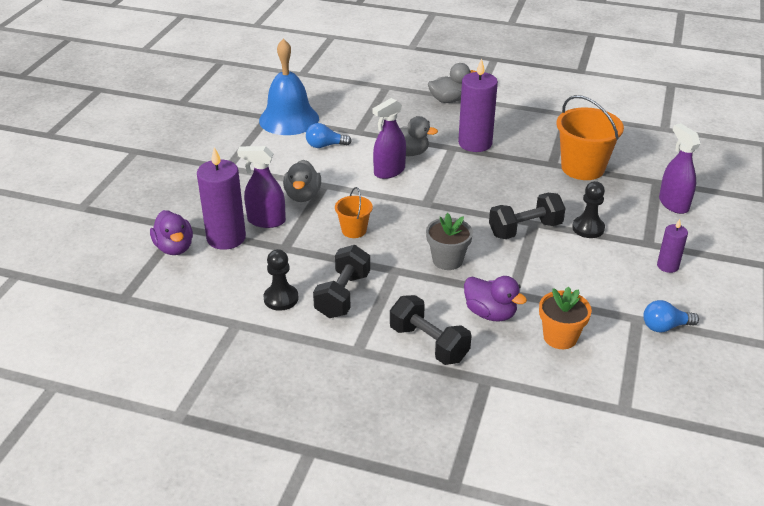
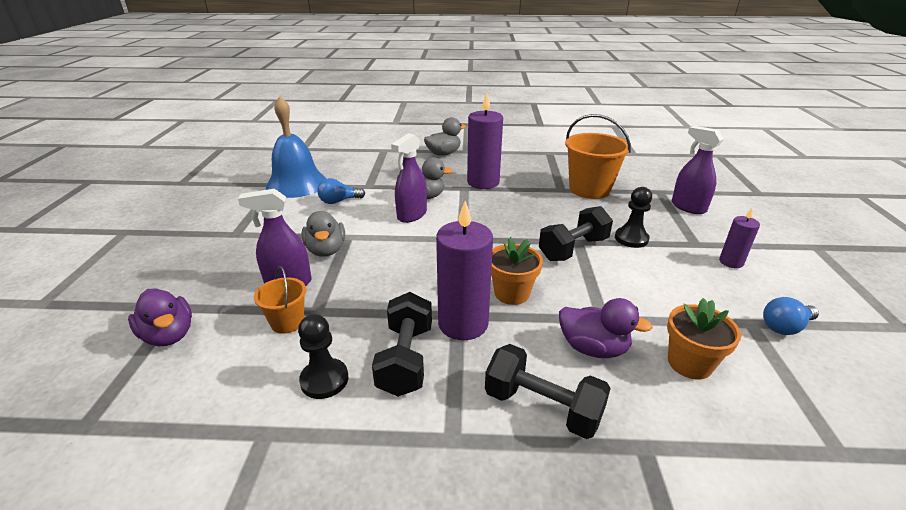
camera: 15 degrees left, 5 degrees down
(226, 238) = (239, 311): purple candle -> purple candle (463, 323)
(354, 230) = (394, 277): orange bucket -> orange bucket (287, 322)
(447, 260) = (512, 293): grey flower pot -> orange flower pot

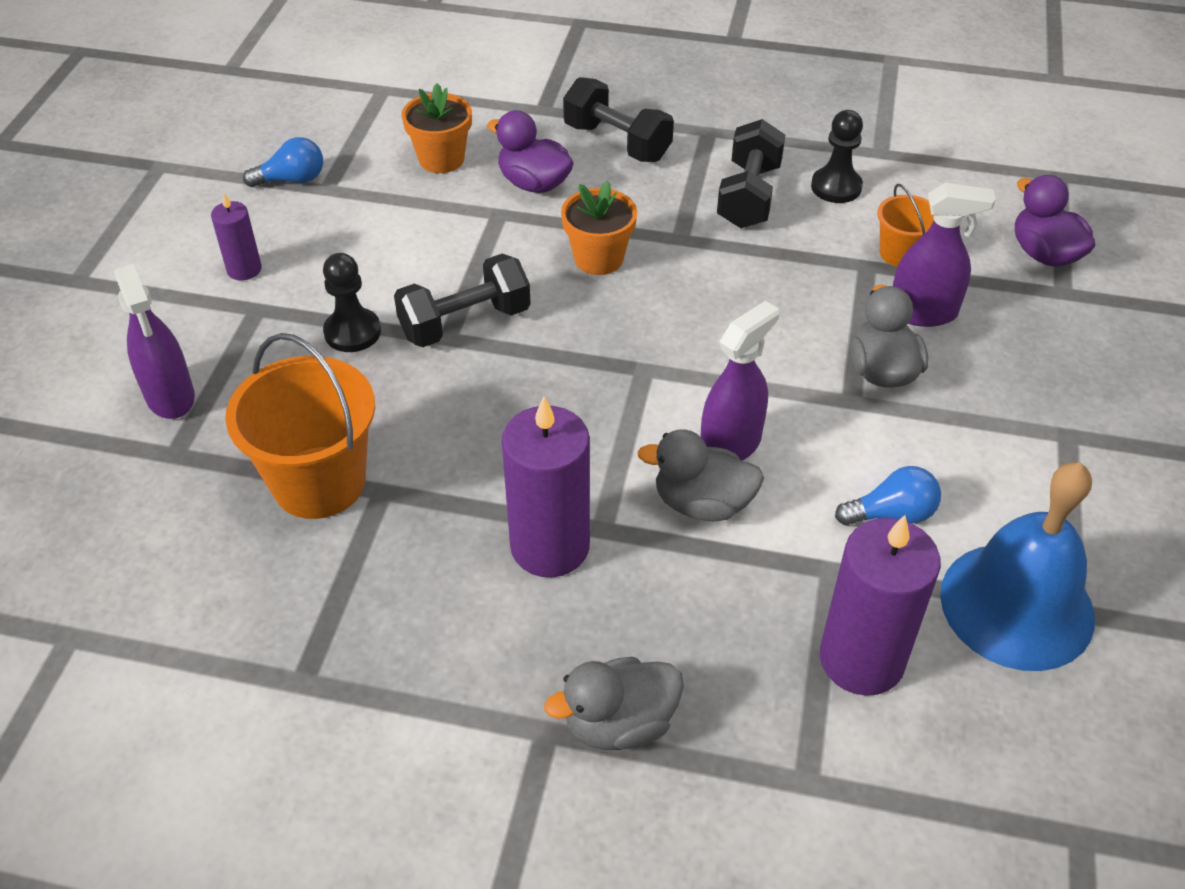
camera: 170 degrees left, 15 degrees up
(463, 323) = (675, 227): purple candle -> purple candle (861, 659)

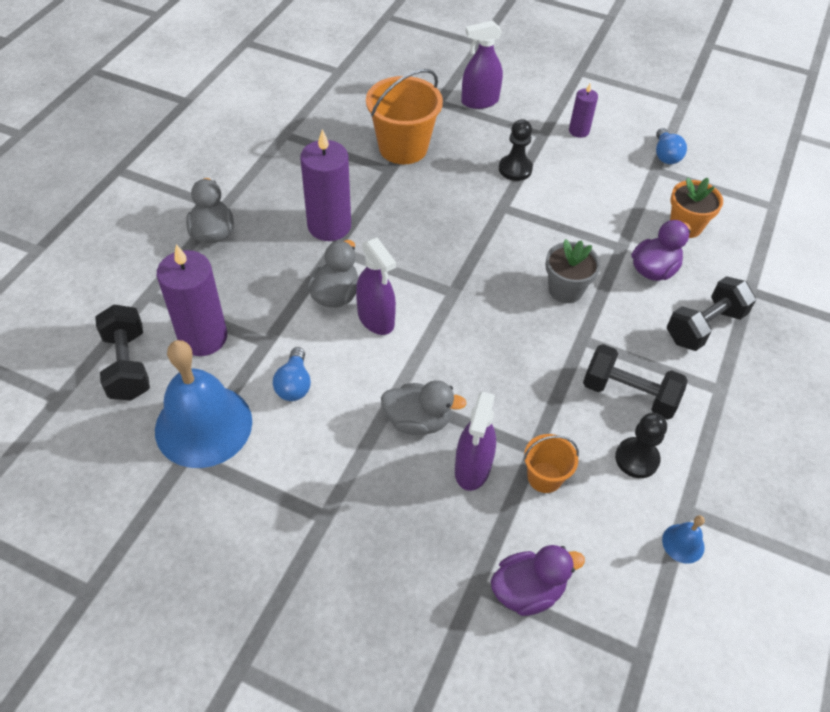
camera: 100 degrees right, 5 degrees up
(465, 323) = (513, 216): black dumbbell -> black dumbbell (128, 365)
(598, 258) = (565, 290): orange flower pot -> grey flower pot
(920, 153) = (683, 543): none -> blue bell

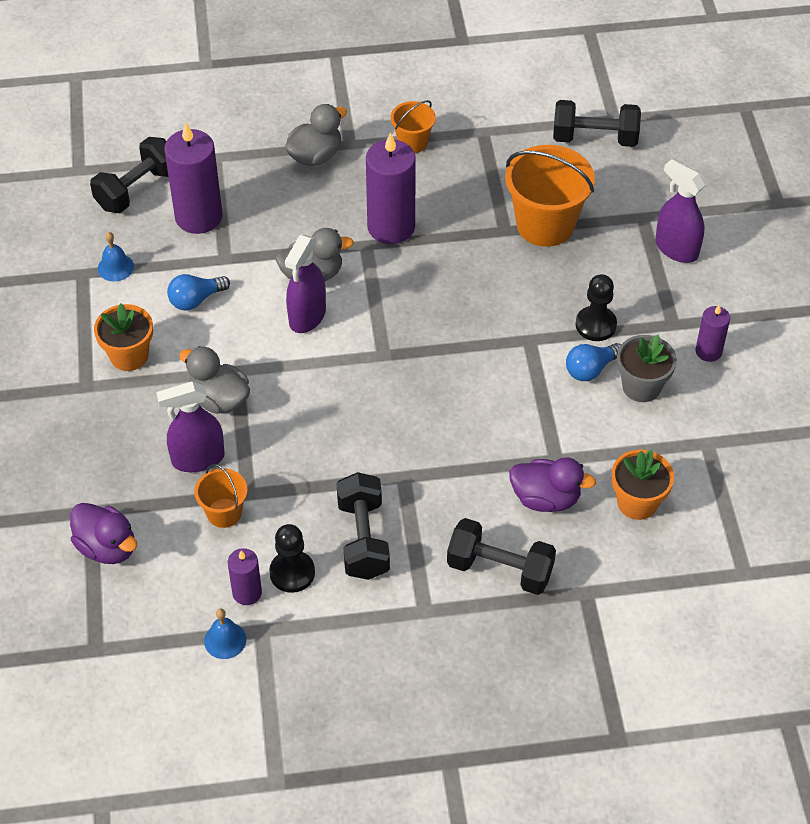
camera: 60 degrees right, 0 degrees up
(203, 425) = (115, 267): blue bell -> blue bell, size x0.41
(257, 173) = (413, 142): none -> orange bucket
(316, 464) = (129, 355): none -> orange flower pot
(347, 87) = (594, 138): none -> black dumbbell
(418, 421) = (219, 399): grey duck -> grey duck turned 150 degrees clockwise
(565, 290) = (457, 437): grey flower pot -> grey flower pot (641, 386)
(640, 502) = (247, 593): none -> purple candle
(665, 155) = (741, 443): blue light bulb -> blue light bulb (591, 369)

